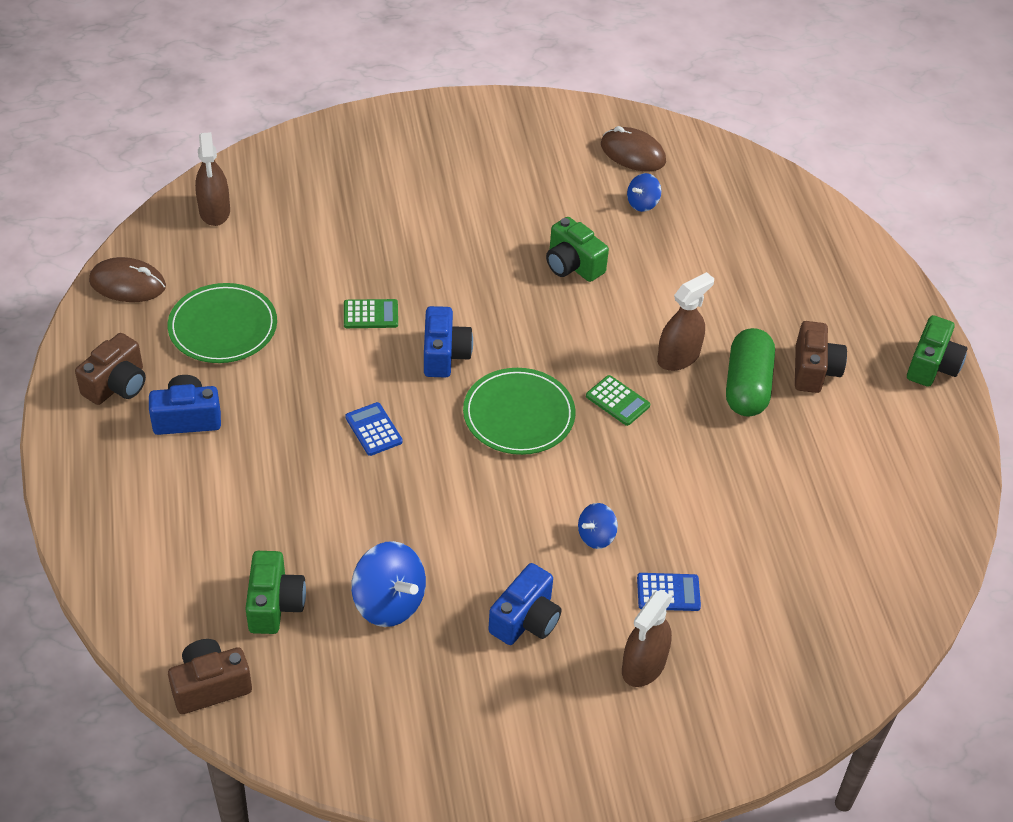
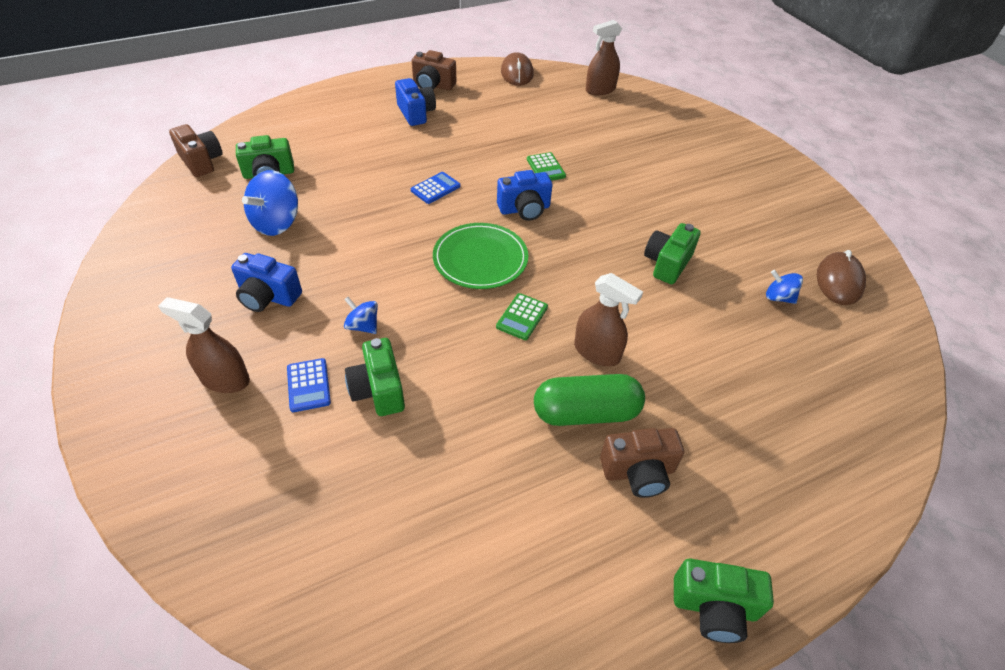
camera: 75 degrees right, 0 degrees up
(223, 327) = (500, 111): green plate -> none
(687, 535) = (378, 390): none -> green camera

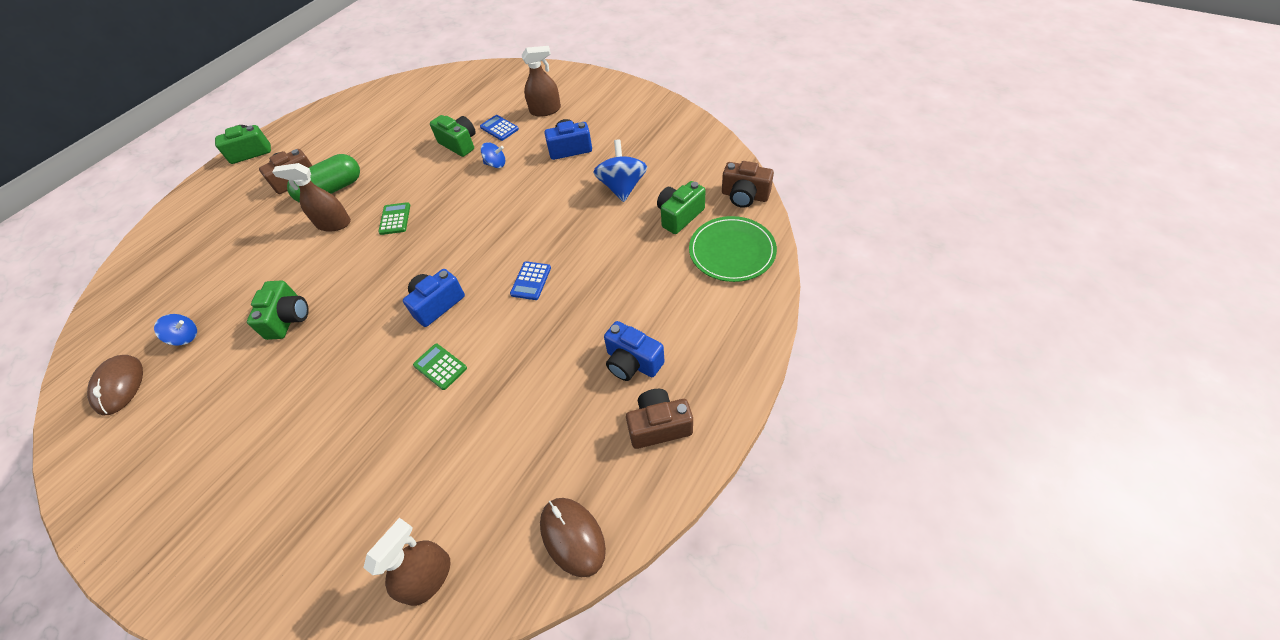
camera: 155 degrees right, 5 degrees up
(480, 259) = (449, 241): green plate -> green plate (732, 251)

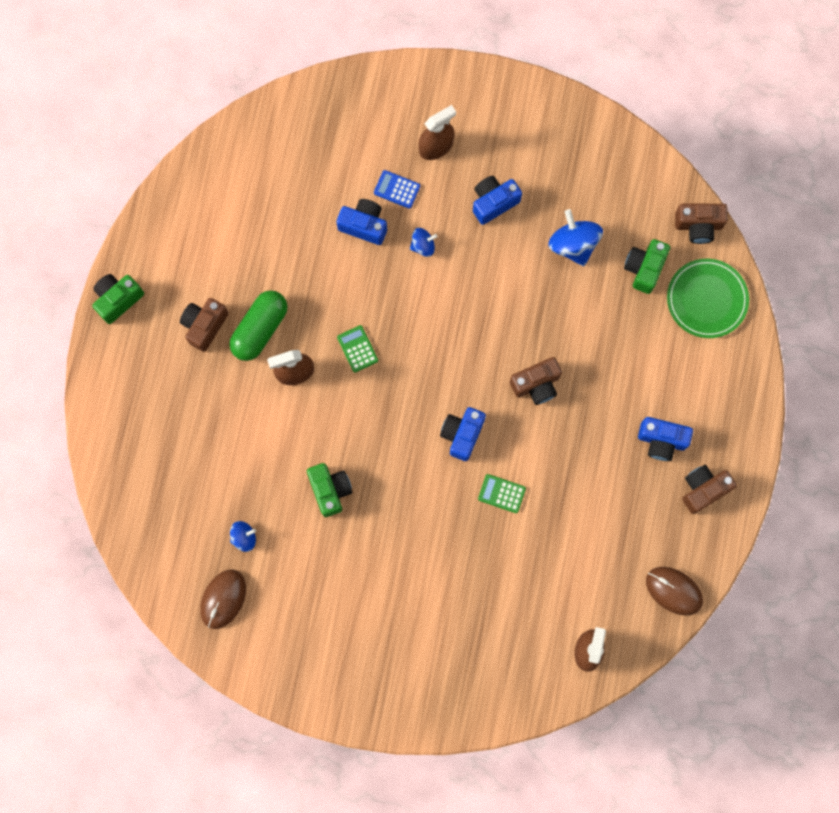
camera: 25 degrees left, 25 degrees up
(119, 386) = (223, 599): brown mouse -> brown mouse turned 60 degrees clockwise
(459, 144) = (364, 225): green camera -> blue camera
(531, 281) = (536, 384): blue calculator -> brown camera

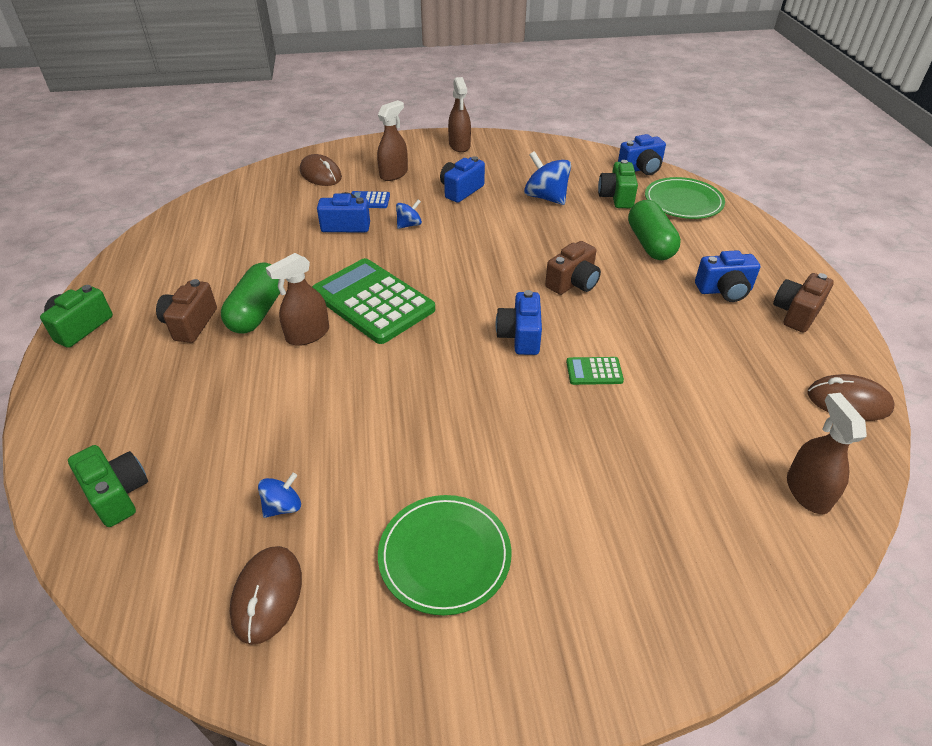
camera: 20 degrees left, 35 degrees down
(330, 490) = (387, 423): green camera -> green camera (117, 494)
(334, 610) = (444, 555): none -> green plate
(357, 349) = (372, 301): green calculator -> green calculator, size x2.36
(361, 122) = (320, 174): none -> brown mouse
(525, 110) = (459, 145): none -> brown spray bottle
(634, 354) = (650, 244): none -> green capsule
(698, 226) = (641, 169): brown camera -> blue camera

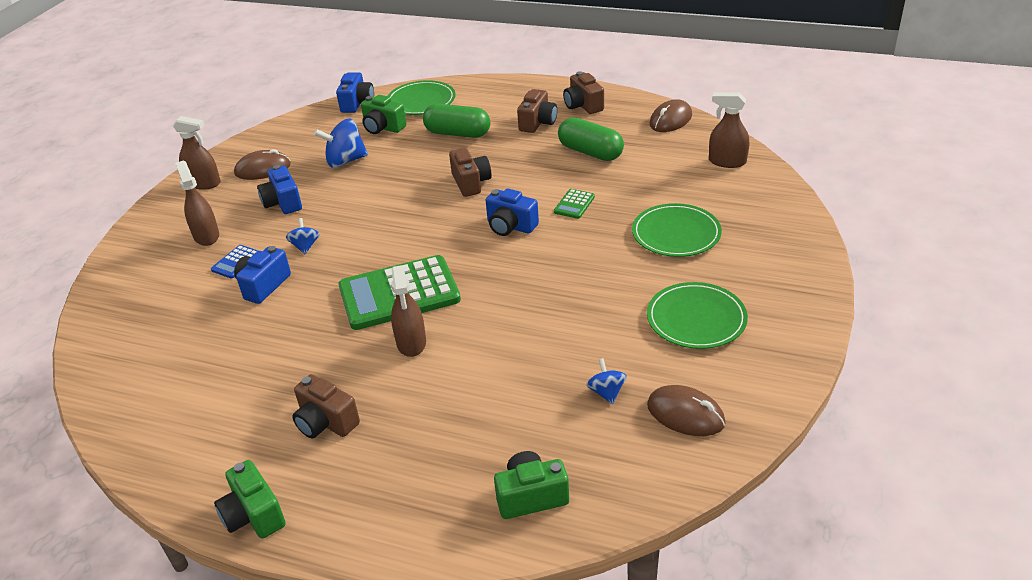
camera: 60 degrees left, 5 degrees down
(257, 312) = (349, 371): green capsule -> green capsule (590, 152)
(320, 174) = (147, 285): brown mouse -> brown mouse (263, 169)
(603, 483) = (676, 233): none -> green plate
(724, 290) = (537, 123): blue camera -> brown camera

